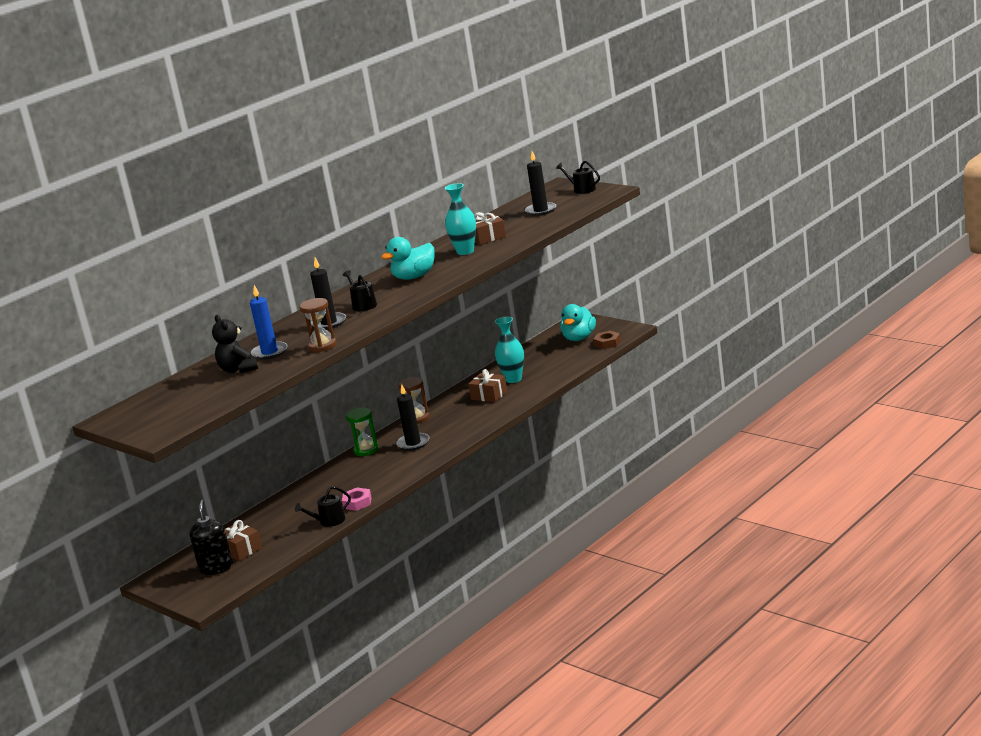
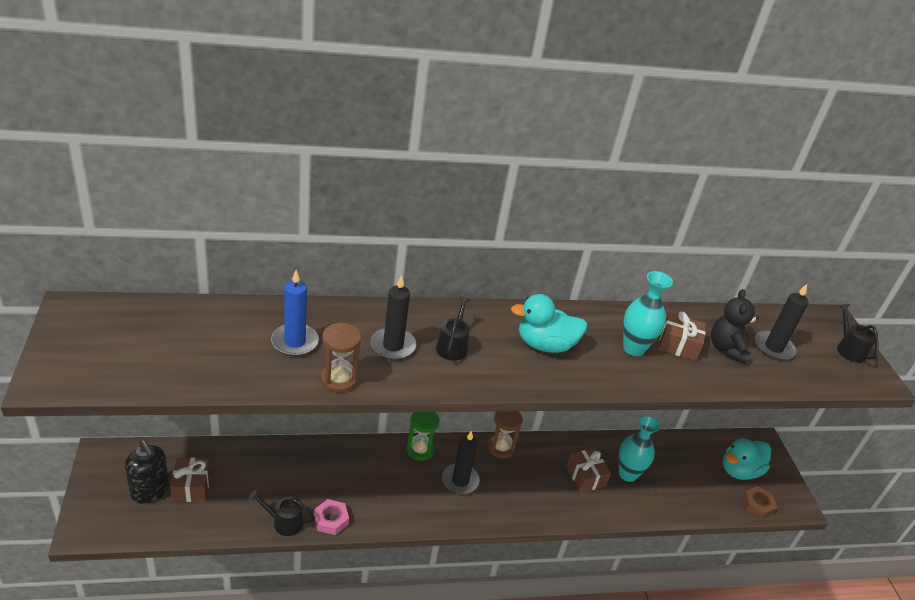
camera: 30 degrees right, 15 degrees up
(216, 568) = (150, 491): black soap dispenser -> black soap dispenser turned 105 degrees clockwise
(238, 369) = (240, 342): black teddy bear -> black teddy bear (727, 349)

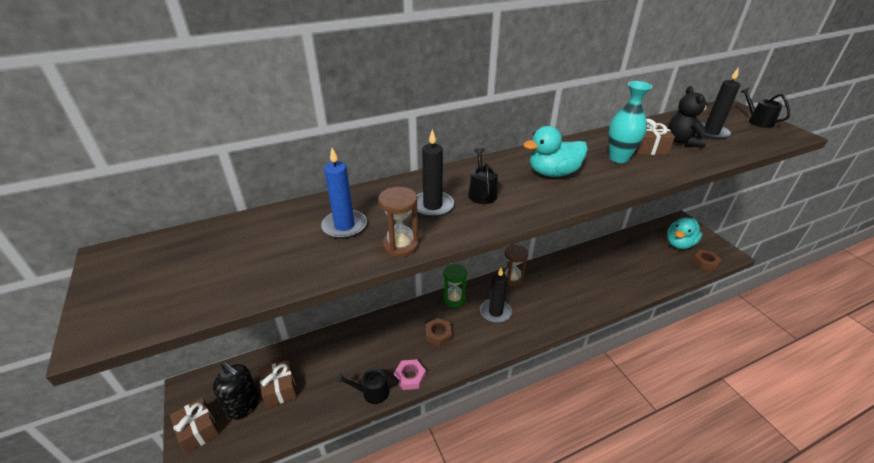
camera: 10 degrees left, 0 degrees up
(382, 484) = (438, 334): none -> brown nut
(585, 476) = (582, 280): brown gift -> brown gift (198, 430)
(627, 474) = (609, 269): turquoise vase -> none

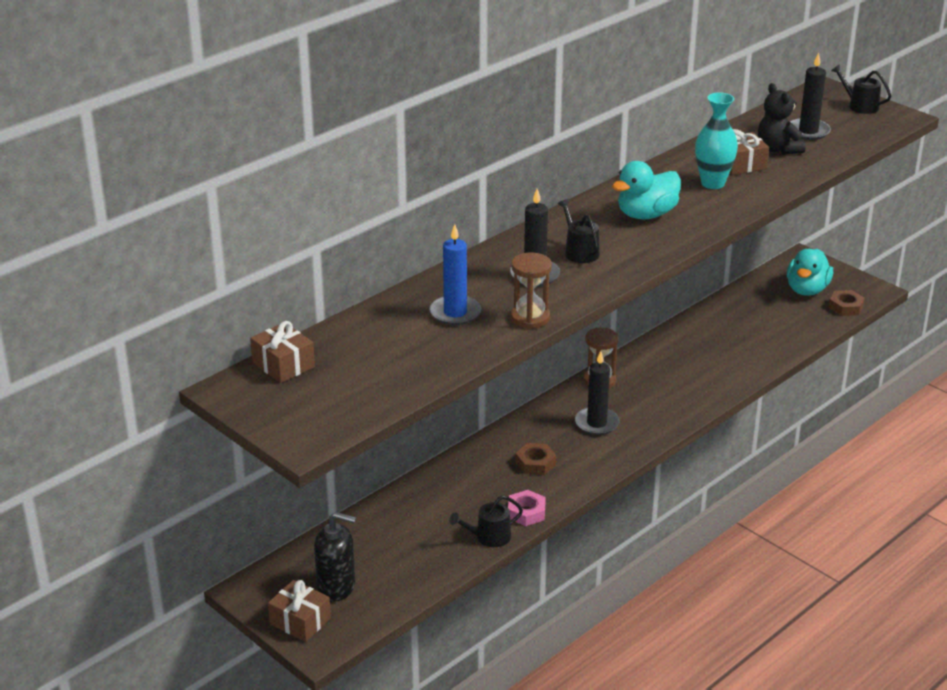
camera: 20 degrees left, 5 degrees down
(280, 389) = (369, 562): brown gift -> brown gift (283, 365)
(454, 299) = (533, 421): green hourglass -> none

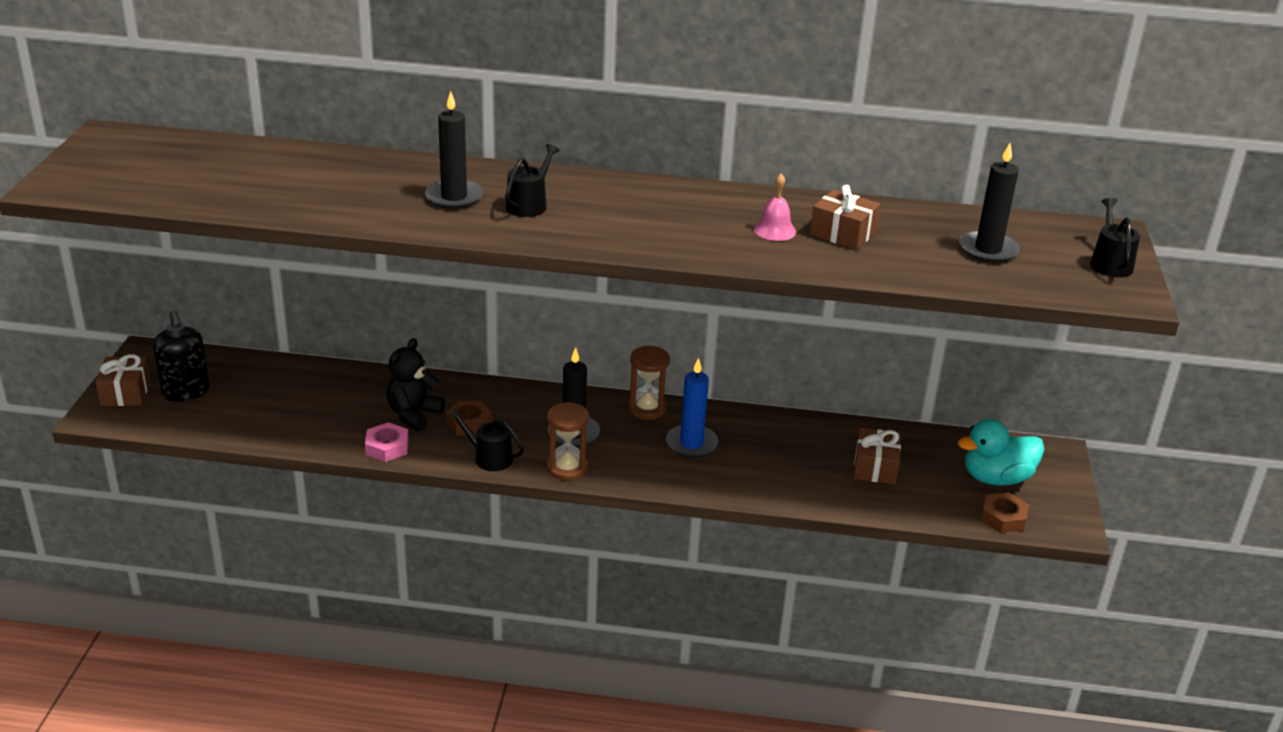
camera: 50 degrees right, 0 degrees up
(283, 365) = (168, 142): brown gift -> brown gift (875, 467)
(455, 313) = (338, 183): blue candle -> blue candle (691, 444)
(489, 537) = (329, 441): black watering can -> black watering can (489, 457)
(530, 318) = (370, 218): brown hourglass -> brown hourglass (567, 468)
(646, 215) = (652, 215): turquoise duck -> none
(712, 183) = (774, 230): turquoise vase -> pink bell
(777, 149) = (913, 244): black teddy bear -> black teddy bear (414, 415)

